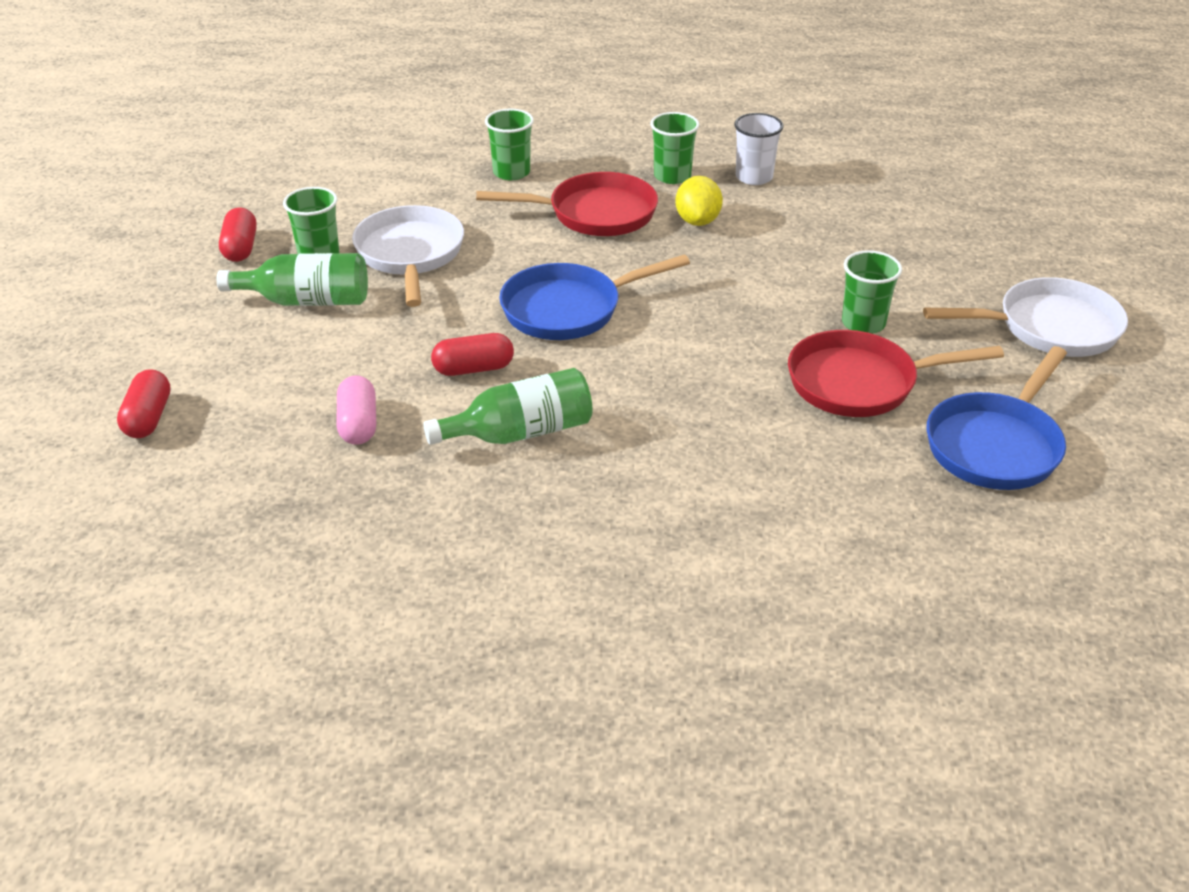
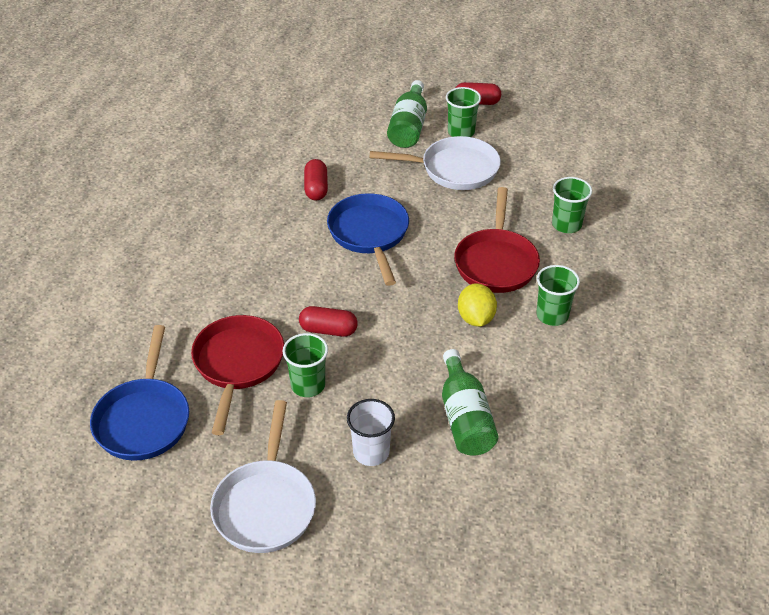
camera: 100 degrees right, 5 degrees up
(148, 418) = (311, 77): red capsule -> red capsule (328, 330)
(358, 424) = (279, 144): pink capsule -> none
(520, 432) = (247, 201): green bottle -> green bottle (465, 418)
(697, 221) = (476, 318): yellow lemon -> yellow lemon turned 75 degrees clockwise
(754, 177) = (545, 368): white cup -> white cup (371, 452)
(996, 445) = (143, 419): blue pan -> blue pan turned 135 degrees counterclockwise

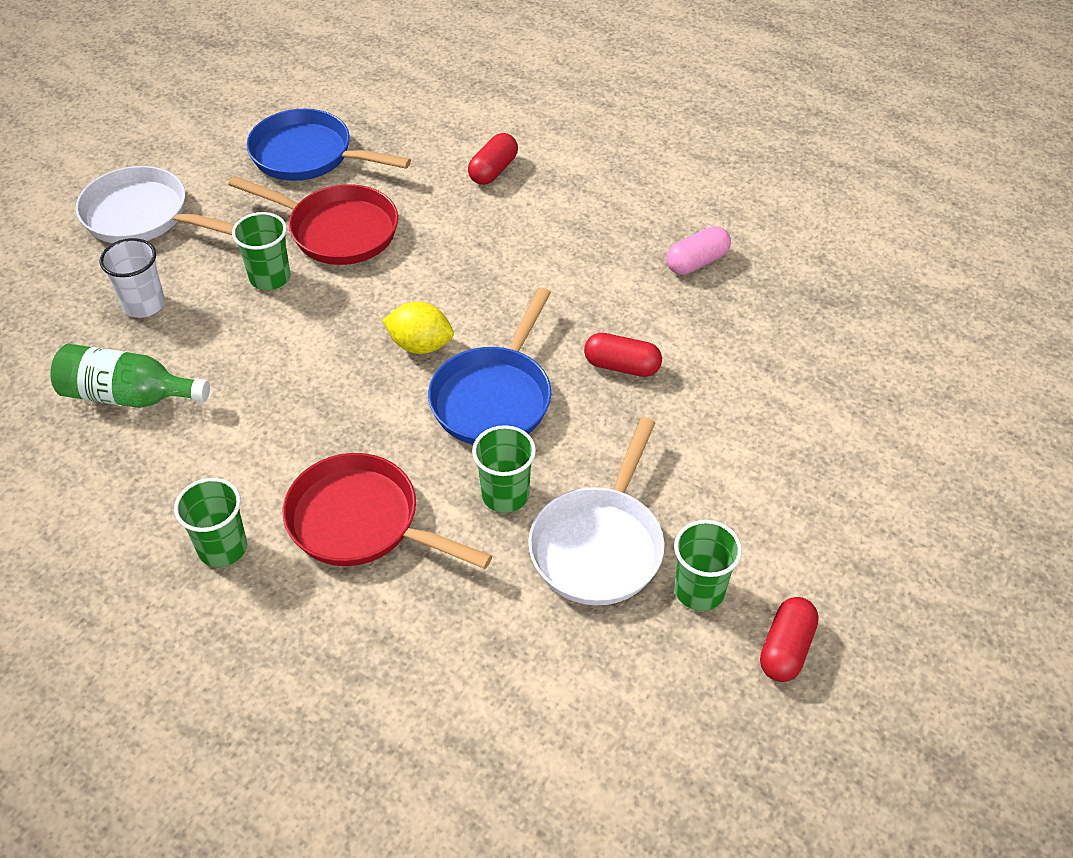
camera: 110 degrees right, 5 degrees up
(205, 176) = (697, 262): none -> pink capsule
(328, 330) = (342, 314): red capsule -> red capsule (493, 170)
(369, 234) = (494, 397): blue pan -> blue pan turned 105 degrees clockwise
(409, 127) = (738, 520): green bottle -> none
(476, 318) = (271, 460): yellow lemon -> yellow lemon (420, 345)
(566, 225) = (393, 650): green cup -> green cup (505, 495)

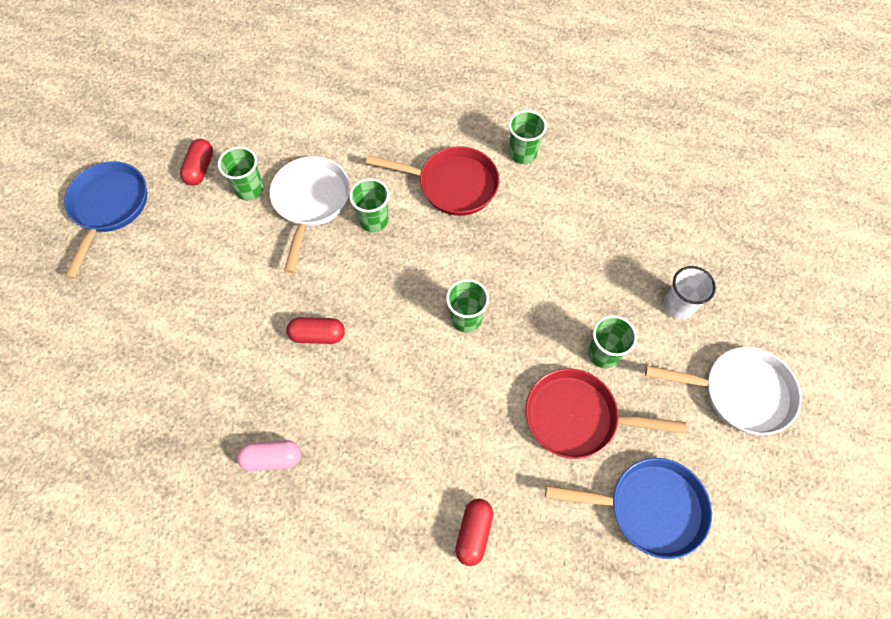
camera: 165 degrees right, 15 degrees up
(128, 396) = (638, 232): green bottle -> none
(420, 345) = (466, 318): yellow lemon -> green cup
(494, 397) = (400, 287): blue pan -> blue pan (109, 207)
(697, 262) = (272, 458): pink capsule -> pink capsule turned 45 degrees clockwise

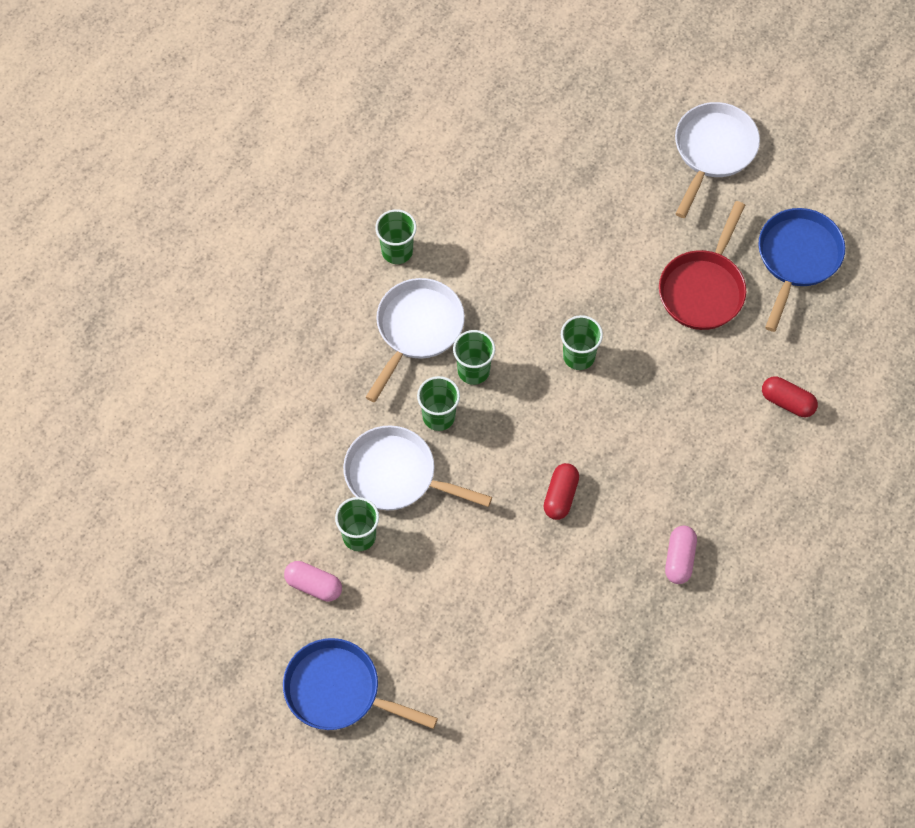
camera: 75 degrees left, 0 degrees up
(200, 168) = (314, 585): red capsule -> pink capsule
(452, 185) = (417, 329): red pan -> white pan
(603, 354) = (647, 248): green cup -> green cup (473, 370)
(678, 306) = (615, 169): white cup -> none

